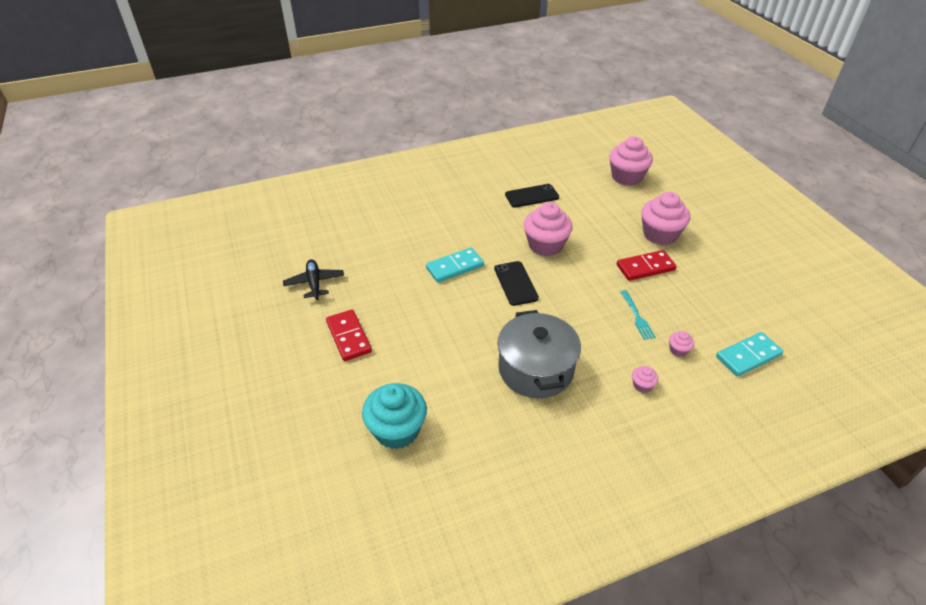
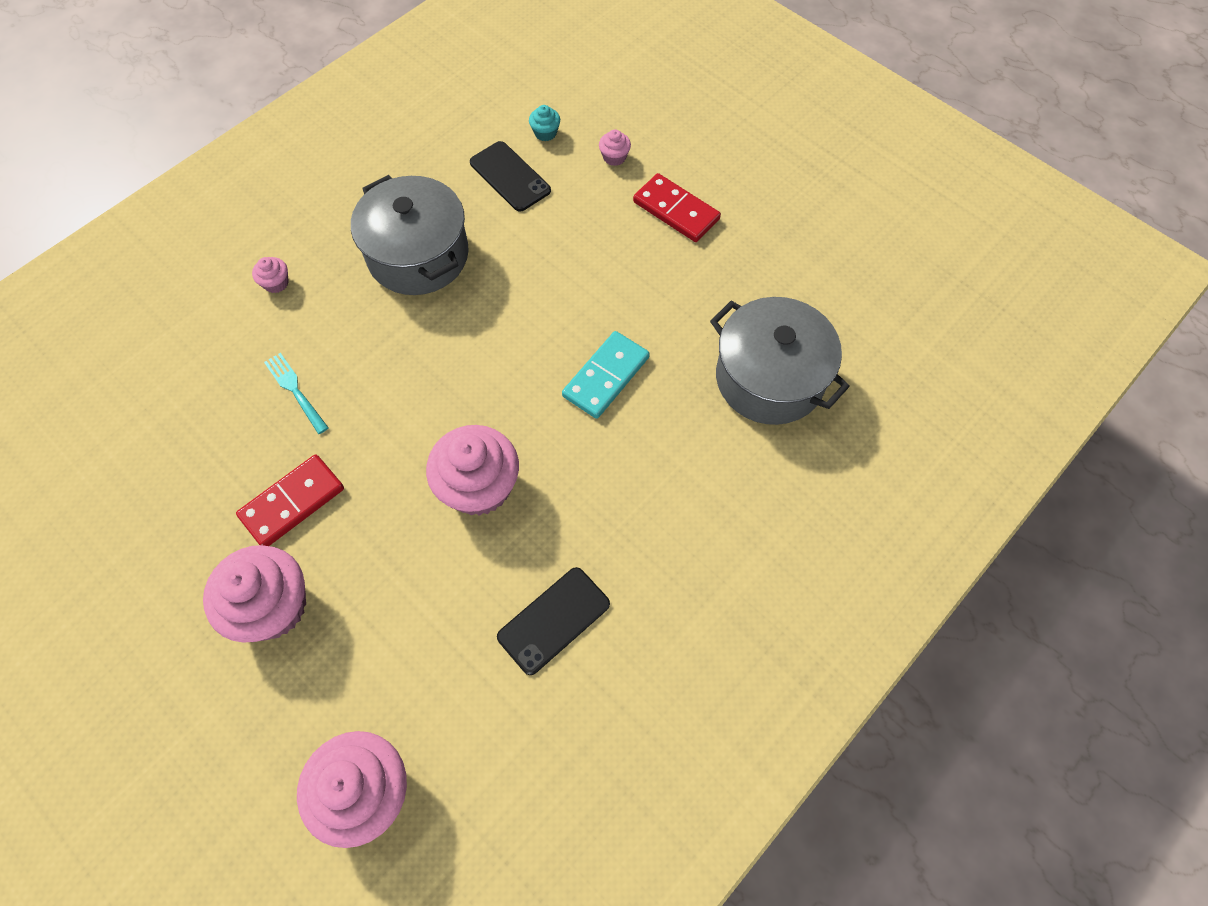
camera: 155 degrees right, 20 degrees up
(314, 283) = (786, 268): black plane -> none
(372, 240) = (769, 378): none -> grey pot
(397, 430) = (545, 133): turquoise cupcake -> turquoise cupcake, size x0.43
(515, 283) = (497, 382): black phone -> black phone (510, 176)
(678, 350) = (230, 354): pink cupcake -> pink cupcake (614, 157)
(748, 356) = (128, 382): turquoise domino -> none

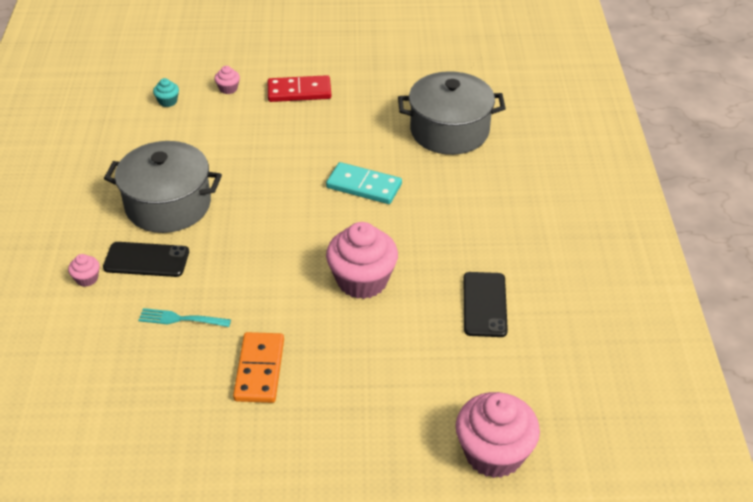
camera: 45 degrees left, 20 degrees down
(273, 606) = (319, 423): pink cupcake -> none
(292, 503) = (260, 370): red domino -> orange domino
(510, 176) = (174, 134): black phone -> black phone (146, 260)
(606, 377) = (364, 186): turquoise domino -> turquoise domino turned 60 degrees counterclockwise

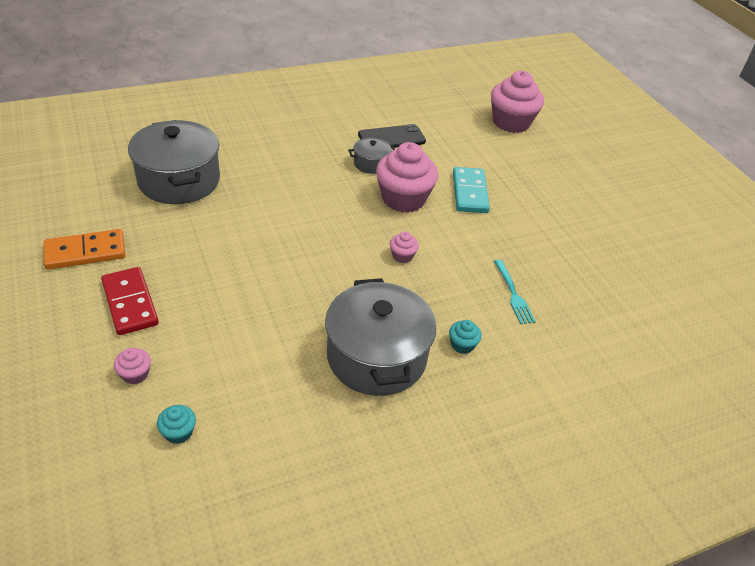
camera: 115 degrees left, 0 degrees up
(87, 279) = (514, 383): pink cupcake -> pink cupcake (402, 256)
(146, 260) = (462, 345): black phone -> turquoise cupcake
(260, 370) = (527, 233): orange domino -> orange domino (85, 252)
(364, 186) = (284, 219): turquoise domino -> turquoise domino (469, 192)
(436, 271) = (371, 164): none -> grey pot

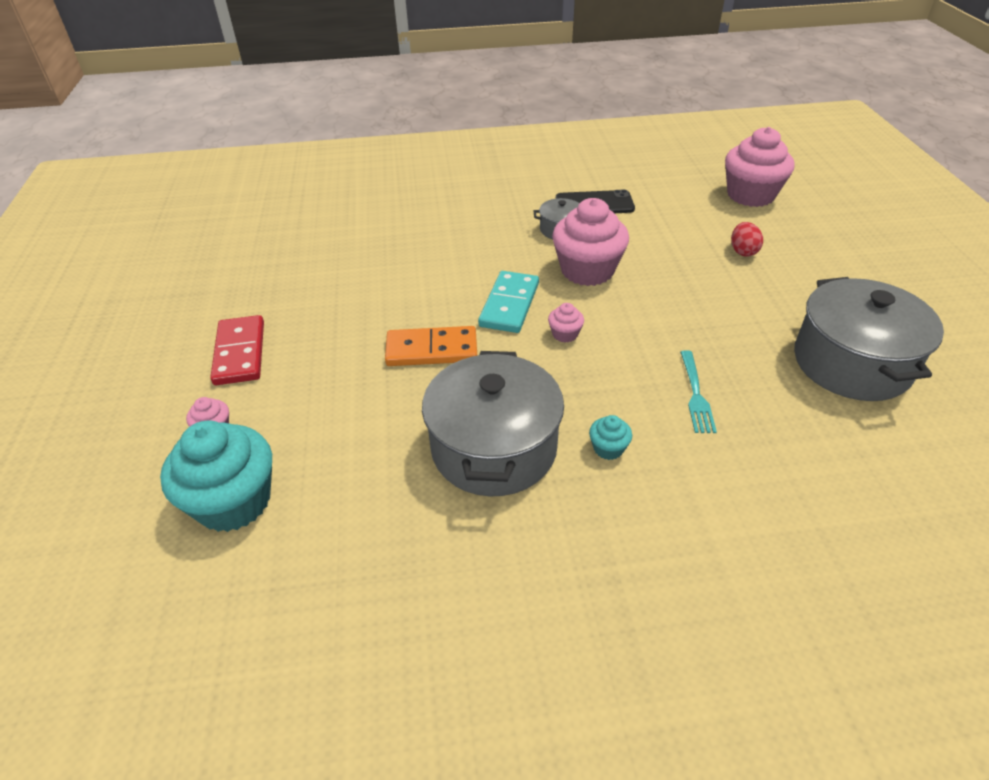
camera: 20 degrees right, 0 degrees up
(85, 252) = (217, 296): orange domino -> orange domino (432, 350)
(178, 432) = (233, 501): turquoise cupcake -> turquoise cupcake, size x2.30
(179, 180) = (341, 232): grey pot -> grey pot (851, 363)
(469, 192) = (673, 270): turquoise domino -> turquoise domino (509, 305)
(517, 172) = (743, 251): none -> red egg

